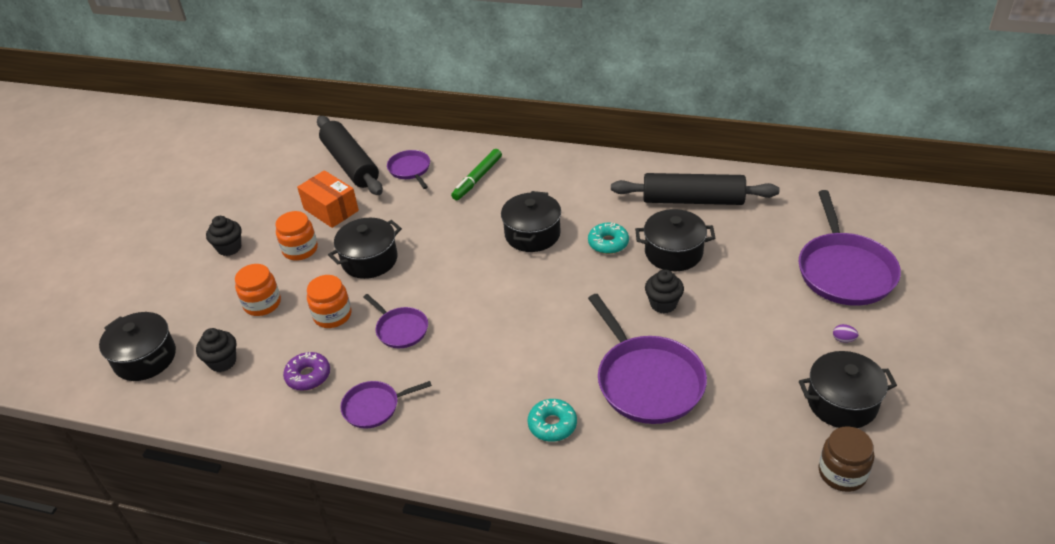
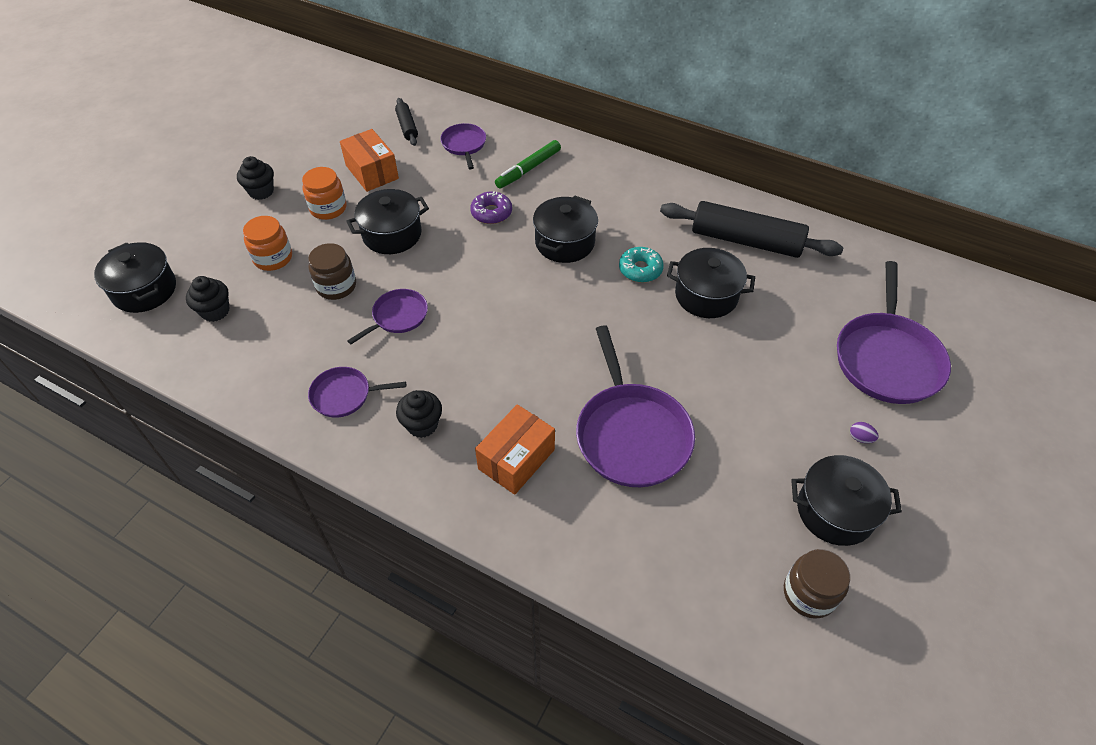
camera: 10 degrees right, 10 degrees up
(308, 376) = (291, 346): purple donut -> purple donut (491, 213)
(332, 315) = (336, 286): orange jar -> brown jar
(350, 164) = (407, 127): black rolling pin -> black rolling pin, size x0.49
(400, 329) = (398, 316): purple pan -> purple pan turned 105 degrees counterclockwise
(552, 425) = (516, 459): turquoise donut -> orange box
(663, 304) = (676, 351): black cupcake -> black cupcake (422, 425)

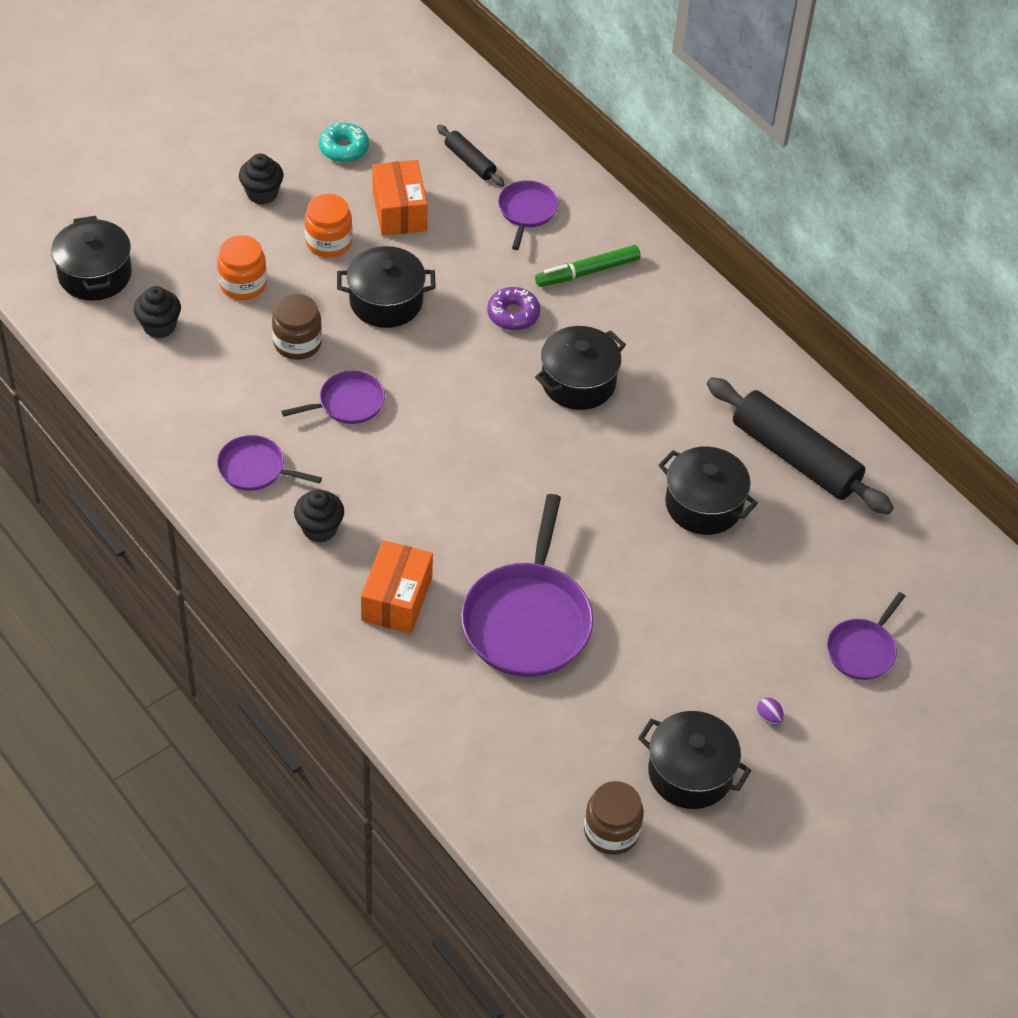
camera: 20 degrees right, 0 degrees up
(407, 127) = (470, 162): black rolling pin -> black rolling pin turned 45 degrees counterclockwise
(516, 459) = (397, 599): orange box -> orange box turned 45 degrees counterclockwise
(640, 269) = (646, 446): turquoise donut -> turquoise donut (344, 148)
(887, 358) = (862, 650): purple pan -> purple pan, size x0.53

